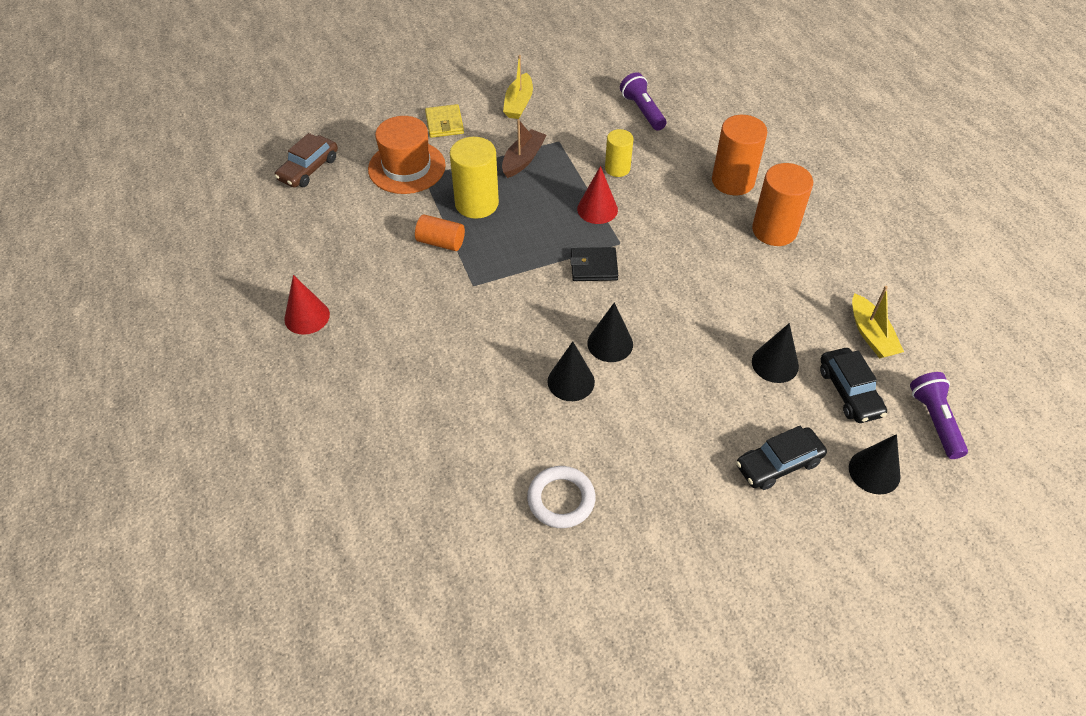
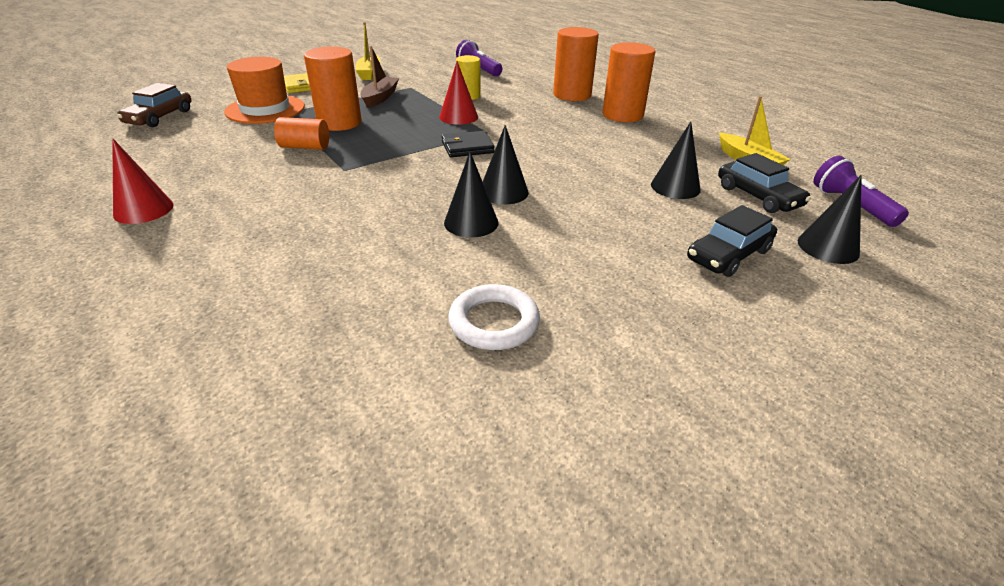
camera: 15 degrees left, 15 degrees down
(476, 203) = (339, 123): yellow cylinder -> orange cylinder

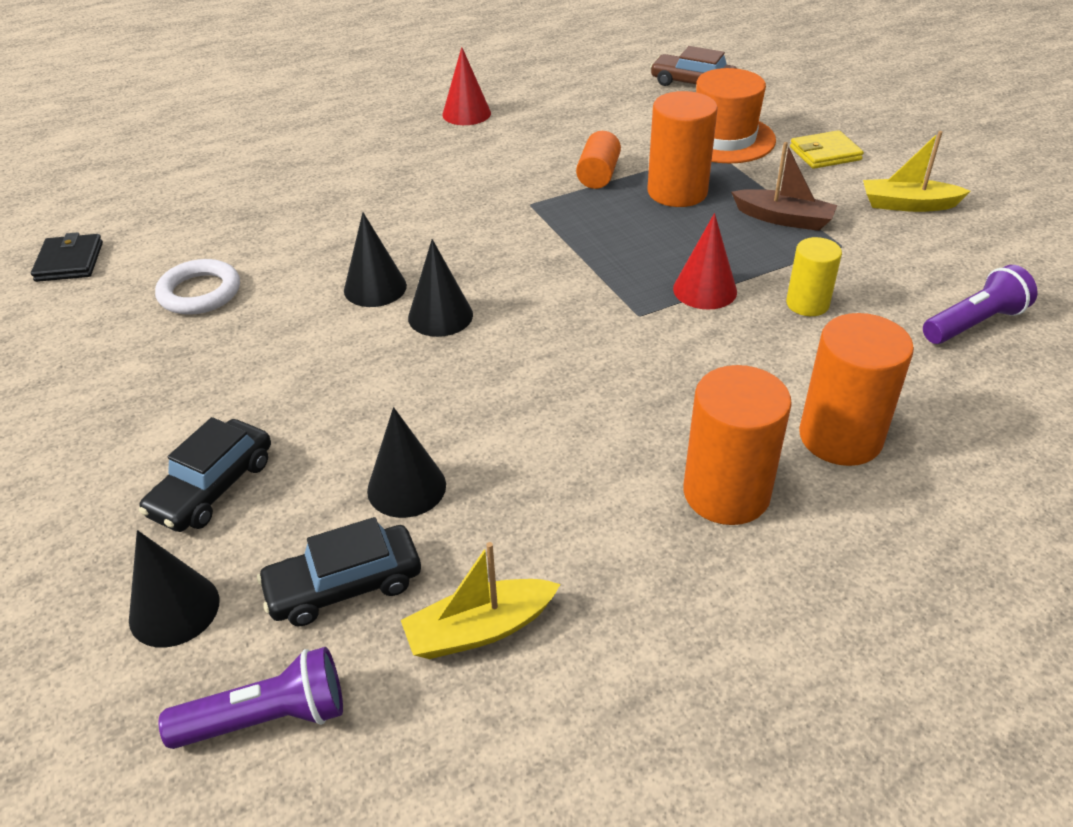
camera: 100 degrees right, 5 degrees up
(467, 147) = (583, 294): black wallet -> black wallet (69, 262)
(728, 255) = (212, 487): black car -> black car turned 120 degrees counterclockwise

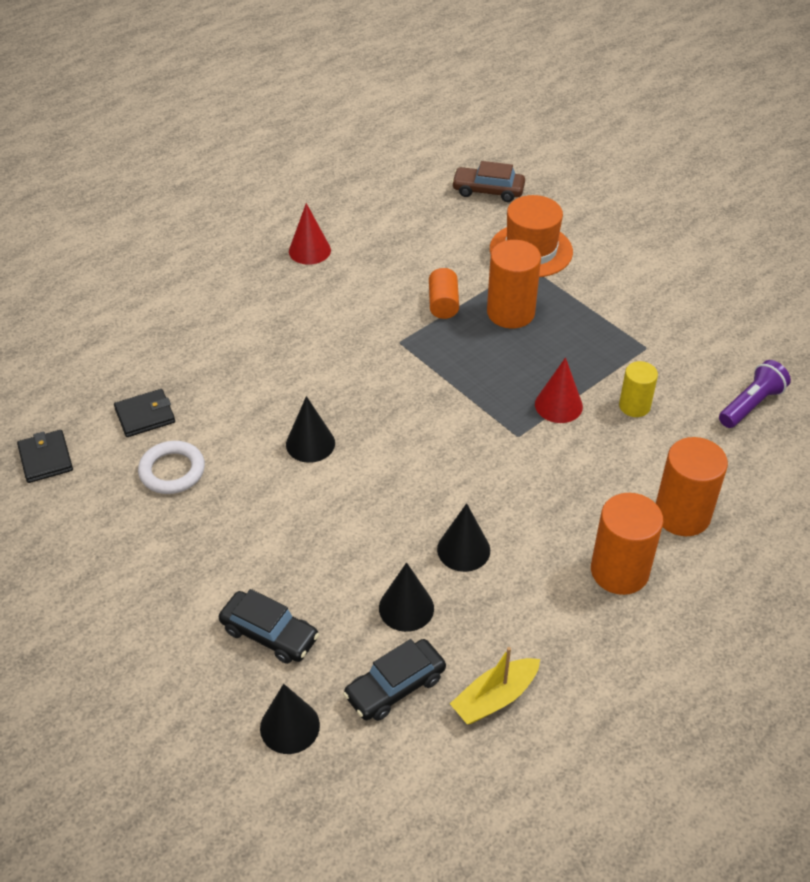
camera: 15 degrees left, 5 degrees up
(202, 236) = (145, 415): none -> black wallet
(212, 487) = (269, 634): black car -> black car turned 75 degrees counterclockwise
(267, 718) = (386, 782): purple flashlight -> none
(440, 316) = (371, 461): black cone -> black cone (463, 549)
(784, 219) = (598, 328): brown boat -> none
(825, 153) = (613, 256): yellow wallet -> none
(907, 205) = (685, 300): yellow boat -> none

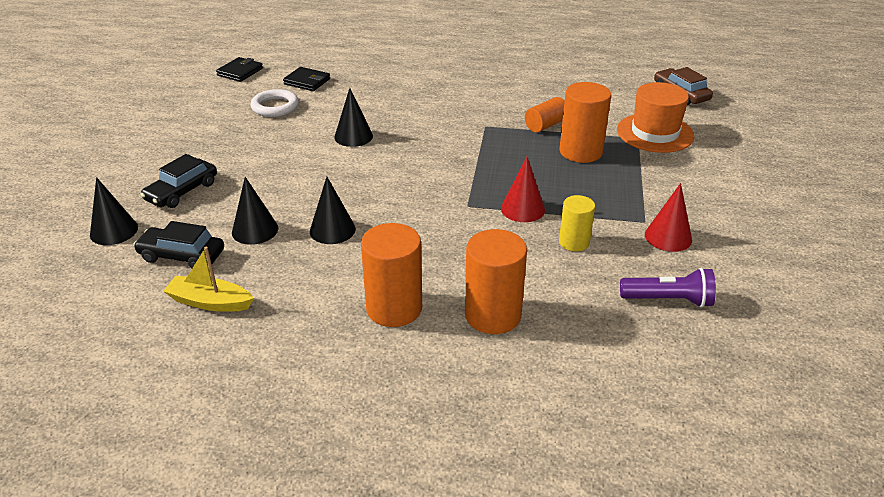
camera: 50 degrees right, 10 degrees down
(269, 634) = (182, 191): black car -> black car turned 45 degrees clockwise
(309, 250) = (514, 66): red cone -> red cone (668, 237)

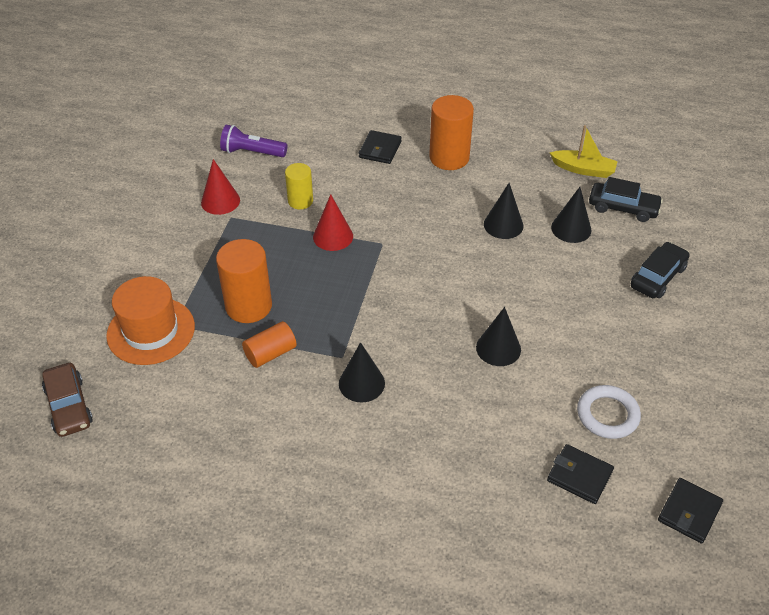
camera: 175 degrees left, 10 degrees up
(114, 231) = (695, 235): black cone -> black cone (361, 383)
(493, 315) = (380, 149): orange cylinder -> black wallet

